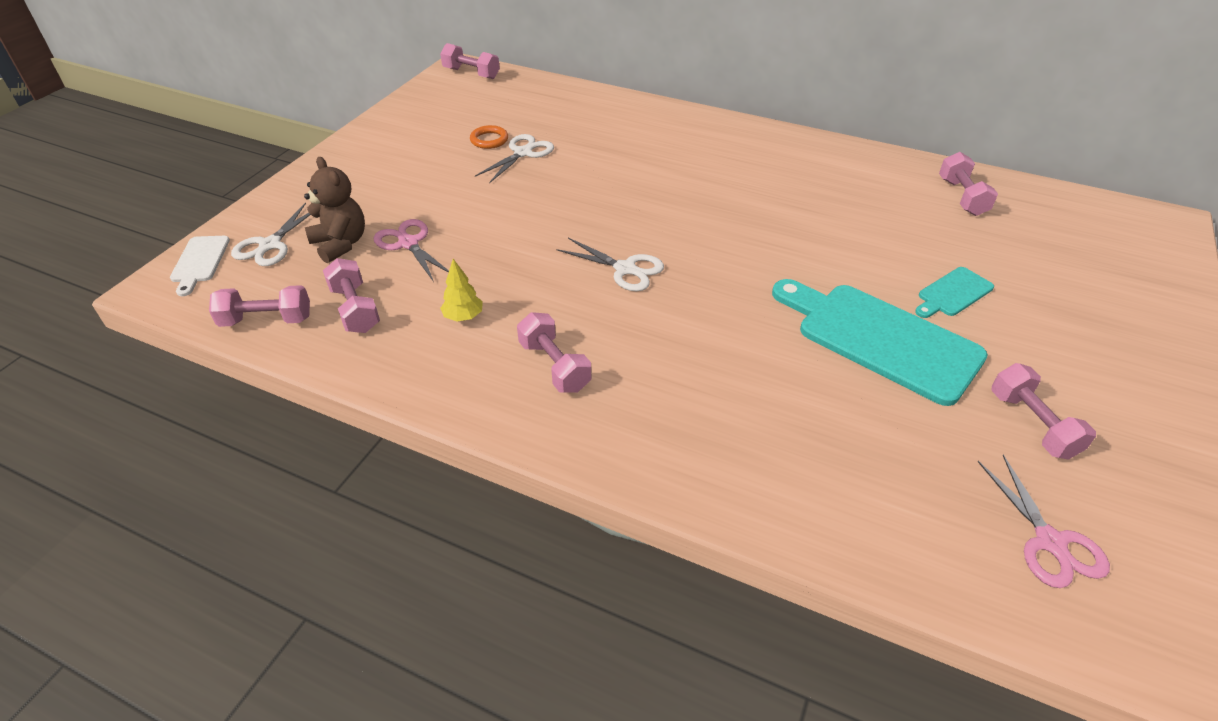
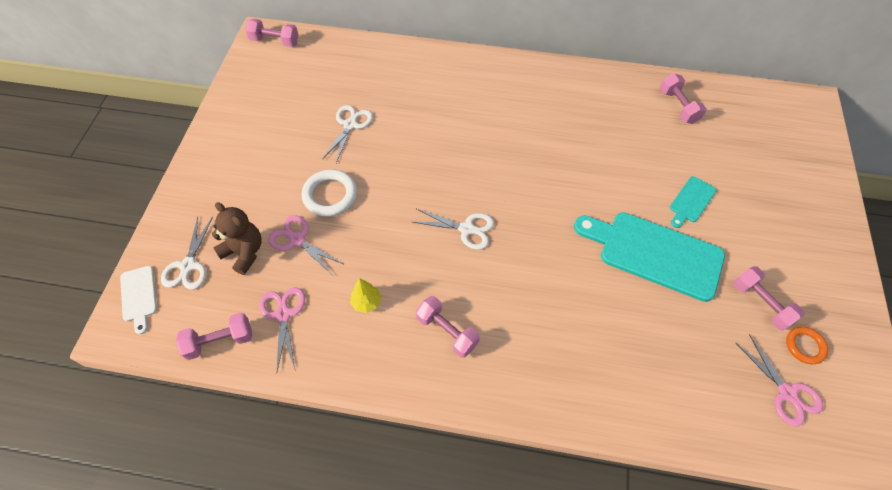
camera: 15 degrees left, 15 degrees up
(355, 309) = (283, 314): pink dumbbell -> pink scissors
(468, 210) = (330, 195): none -> white ring
(489, 140) = (318, 116): orange ring -> orange ring (804, 346)

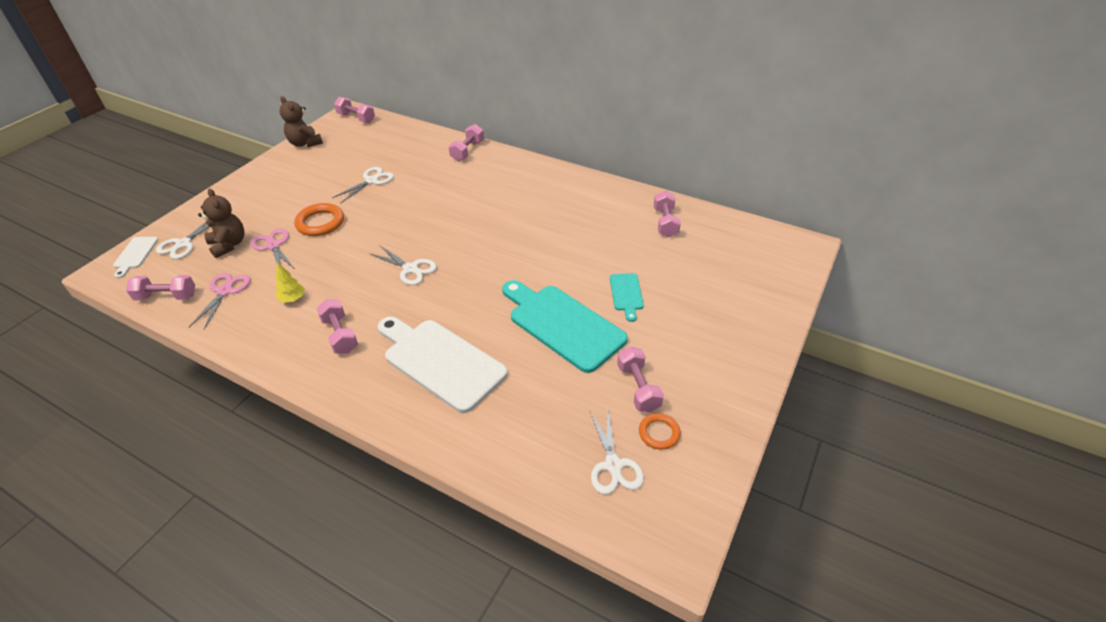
camera: 20 degrees right, 15 degrees down
(238, 90) = (305, 143): none -> brown teddy bear
(330, 195) = (320, 223): white ring -> orange ring
(429, 61) = (467, 151): none -> pink dumbbell
(567, 331) = (440, 361): none -> white cutting board
(691, 201) = (626, 294): turquoise cutting board -> turquoise cutting board turned 60 degrees counterclockwise
(787, 393) = (613, 465): pink scissors -> white scissors

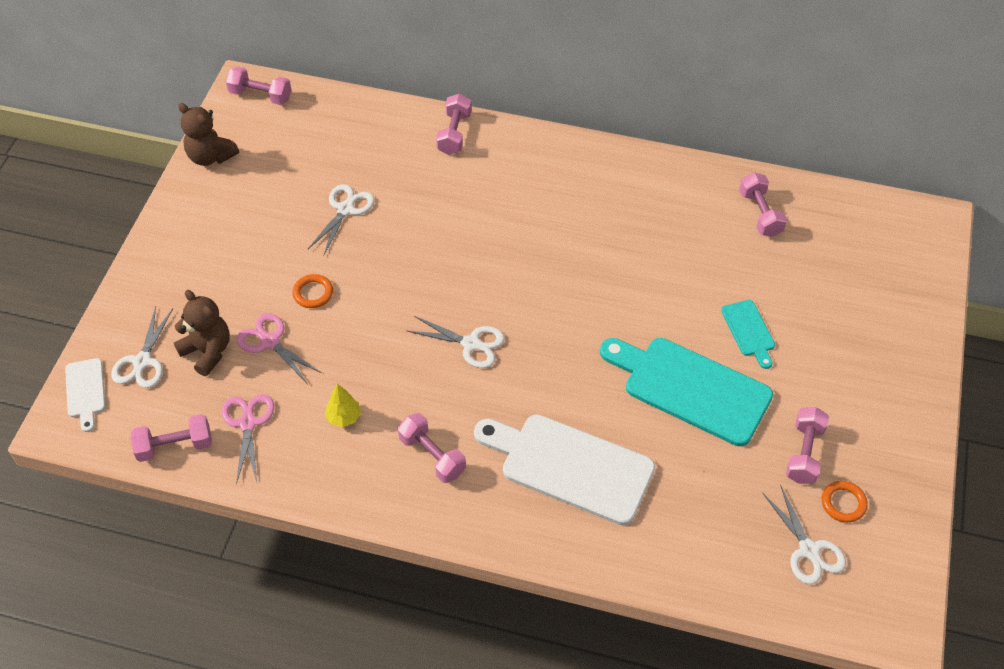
camera: 15 degrees left, 10 degrees up
(320, 223) = (313, 293): orange ring -> orange ring, size x0.61
(638, 388) = (804, 453): pink dumbbell -> pink dumbbell turned 45 degrees clockwise

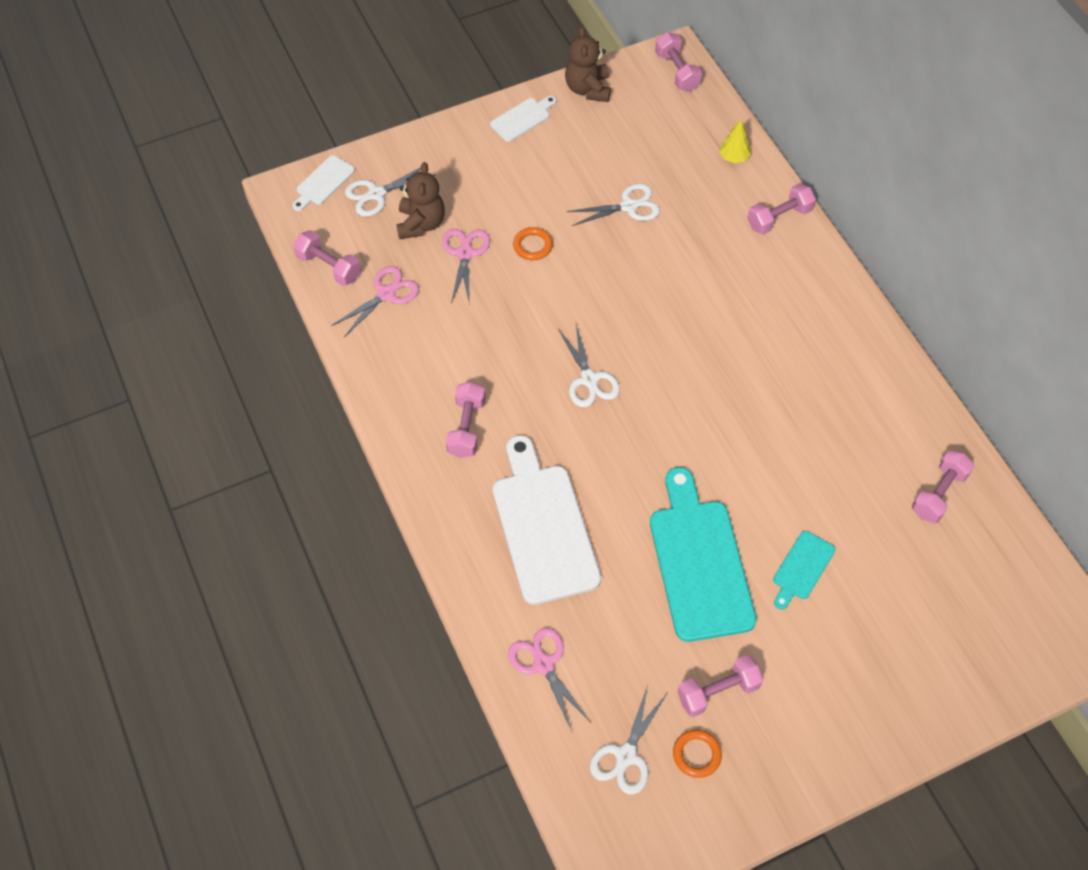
camera: 50 degrees right, 5 degrees up
(187, 215) = (522, 118): none -> white cutting board
(344, 417) = (446, 347): yellow tree -> yellow tree (733, 158)
(688, 551) = (543, 664): none -> pink scissors

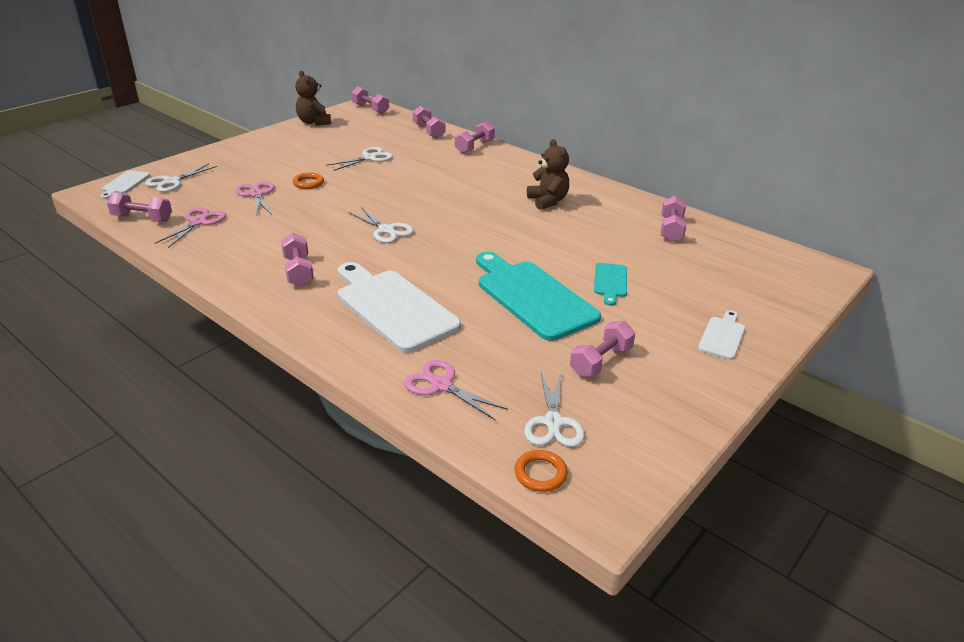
camera: 25 degrees left, 25 degrees down
(421, 224) = (214, 188): brown teddy bear -> brown teddy bear (548, 201)
(522, 118) = (273, 138): white cutting board -> white cutting board (722, 336)
(696, 754) = (613, 404): orange ring -> orange ring (540, 473)
(733, 158) = (428, 131): yellow tree -> pink dumbbell

